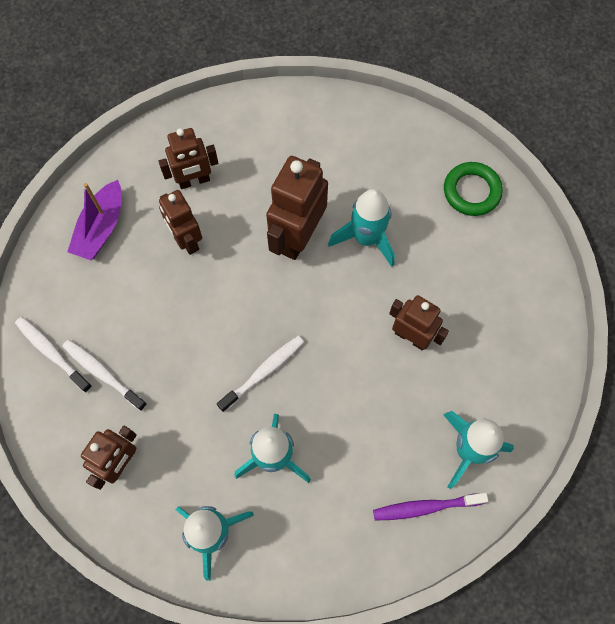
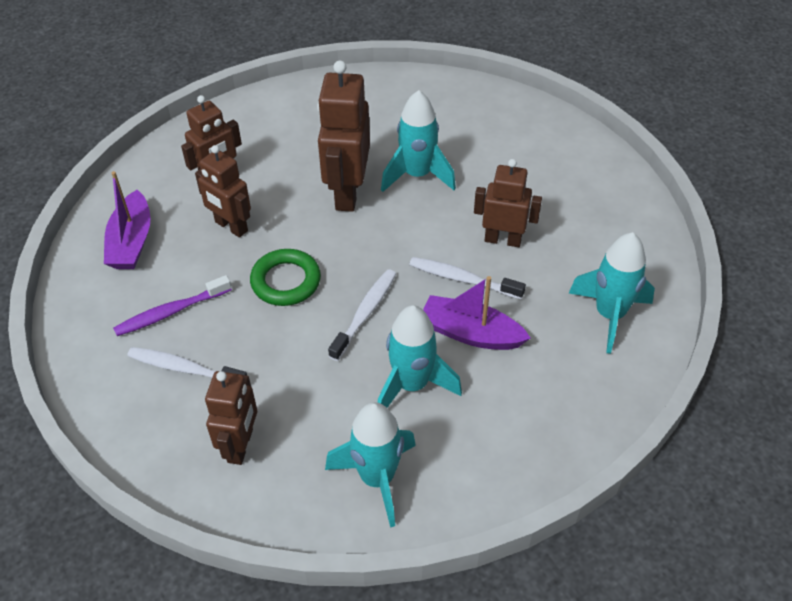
camera: 20 degrees left, 20 degrees down
(52, 353) = (117, 367): white toothbrush -> white toothbrush (462, 279)
(342, 424) = (470, 333): none -> purple boat
(425, 507) = (594, 377): purple toothbrush -> purple toothbrush (171, 312)
(471, 191) = (500, 114): green ring -> green ring (286, 281)

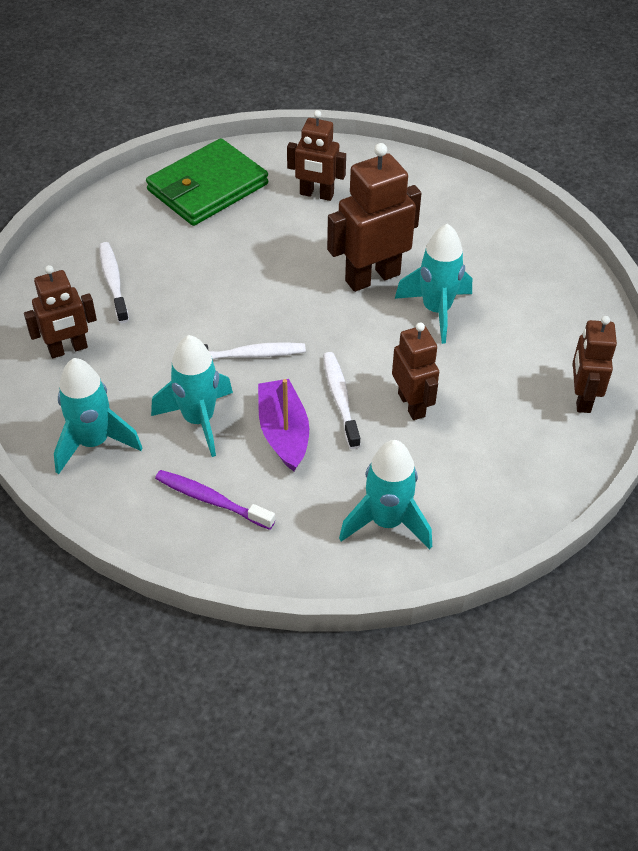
camera: 55 degrees right, 0 degrees up
(131, 242) = (207, 187): purple boat -> green wallet
(171, 312) = (159, 245): purple toothbrush -> purple toothbrush (211, 500)
(231, 227) = (271, 230): brown robot -> brown robot (582, 398)
(286, 281) = (242, 291): green ring -> none

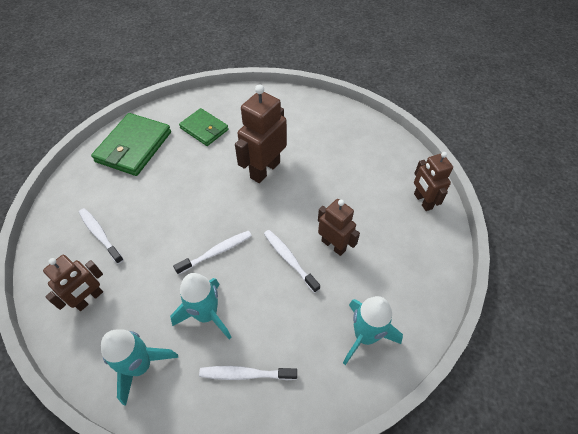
camera: 25 degrees left, 5 degrees up
(211, 500) = (245, 374): purple toothbrush -> white toothbrush
(283, 432) = (267, 299): purple boat -> none
(316, 194) = (204, 129): brown robot -> green wallet
(436, 310) = (313, 177): turquoise rocket -> none

